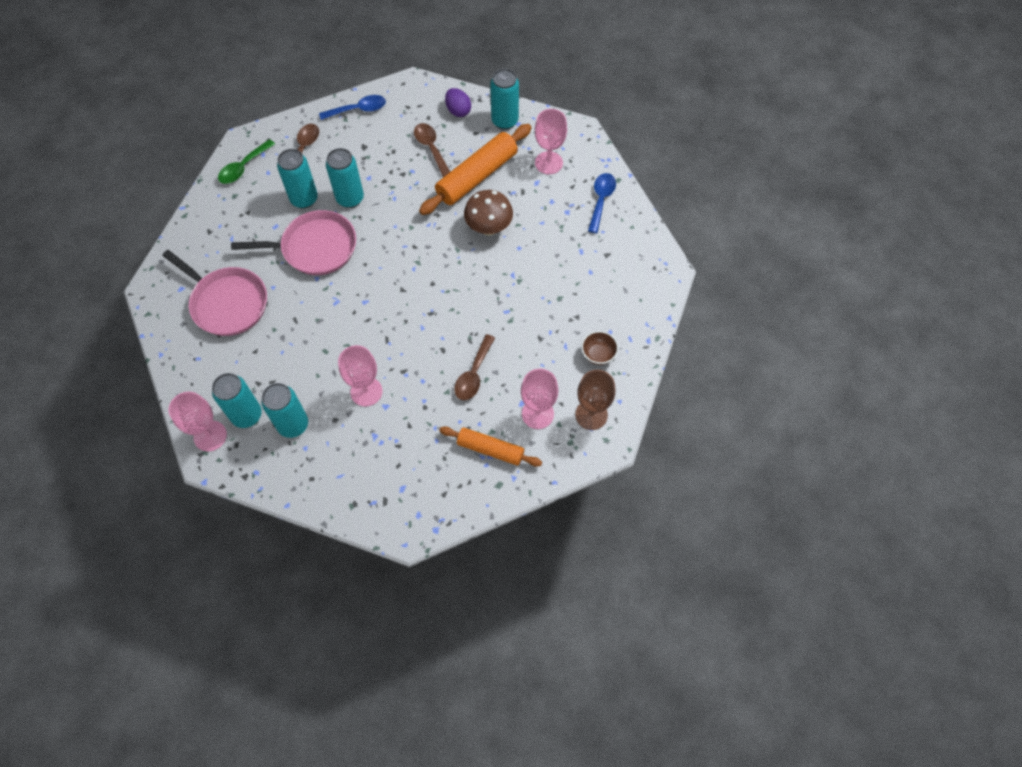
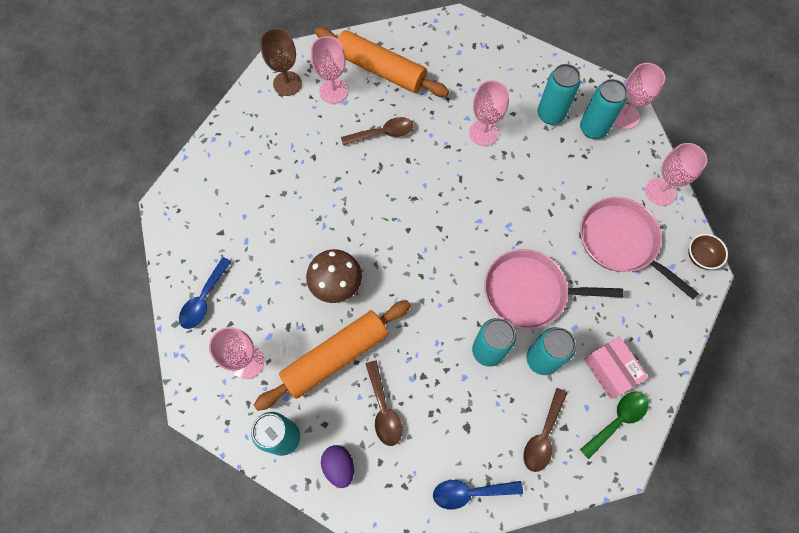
camera: 170 degrees left, 5 degrees up
(182, 357) = (660, 191): none -> pink goblet
(246, 199) = (610, 370): none -> pink box
(473, 374) = (383, 133): brown spoon -> brown spoon turned 45 degrees clockwise
(490, 449) = (380, 70): orange rolling pin -> orange rolling pin, size x1.62
(598, 354) = (264, 133): brown bowl -> brown bowl (700, 257)

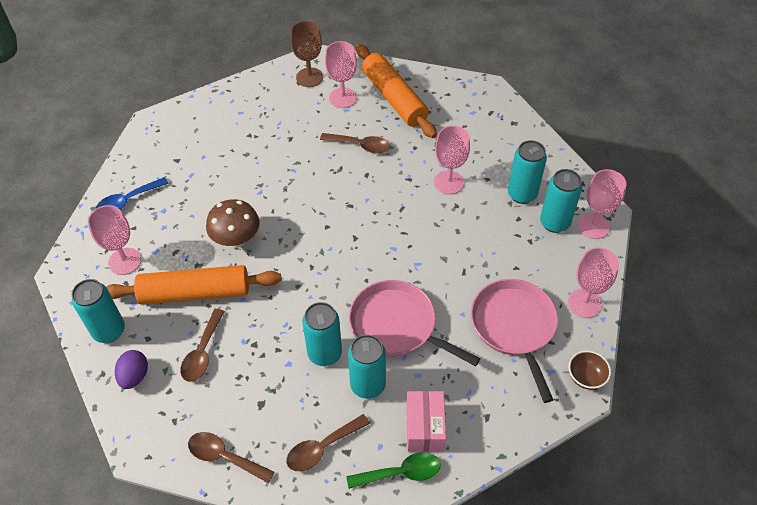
camera: 30 degrees right, 15 degrees down
(470, 492) = (225, 457): blue spoon -> brown spoon

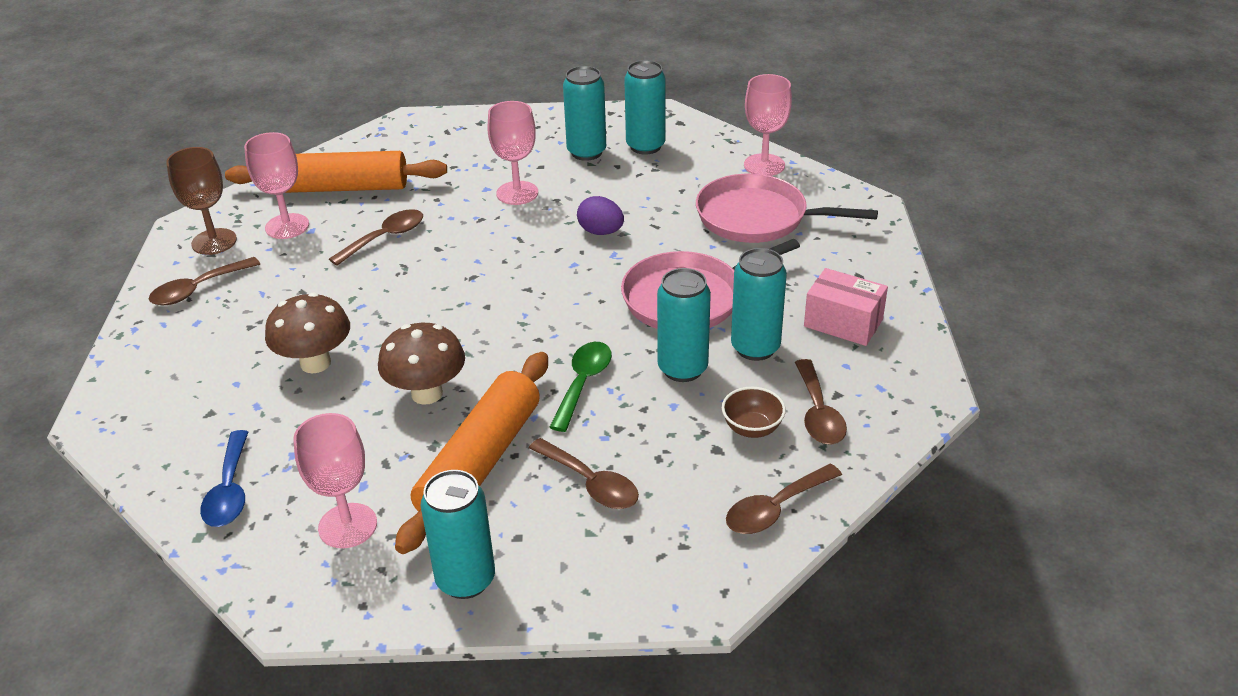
camera: 60 degrees left, 15 degrees down
(134, 376) = (574, 570): purple egg -> purple egg (601, 232)
(235, 179) = (315, 363): none -> brown mushroom
(266, 96) = (198, 289): none -> brown spoon
(400, 473) = (891, 360): green spoon -> green spoon (583, 383)
(585, 377) = (854, 196): brown bowl -> brown bowl (752, 428)
(593, 226) = (672, 125): pink goblet -> none

